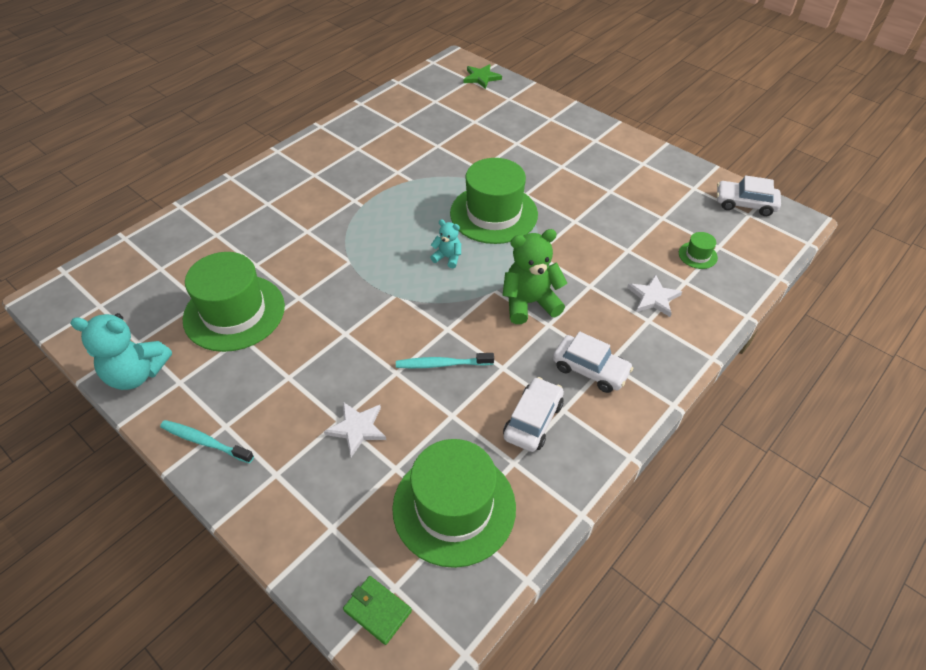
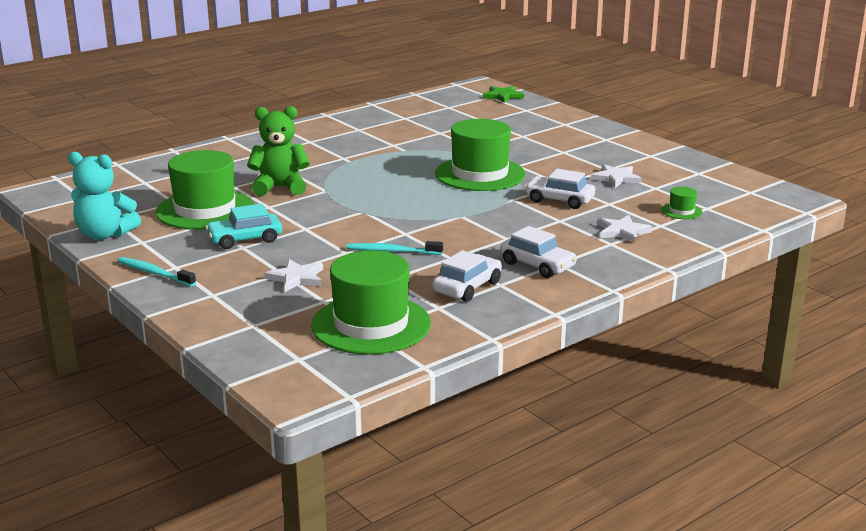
camera: 10 degrees right, 25 degrees down
(287, 363) = (245, 239): none -> turquoise car
(377, 610) = (278, 368): green wallet -> none
(448, 257) = (422, 195): turquoise teddy bear -> none
(529, 303) = (493, 225): green teddy bear -> green teddy bear (280, 187)
(622, 206) = (616, 178): none -> white star
(745, 204) = (748, 185): white car -> white car (559, 200)

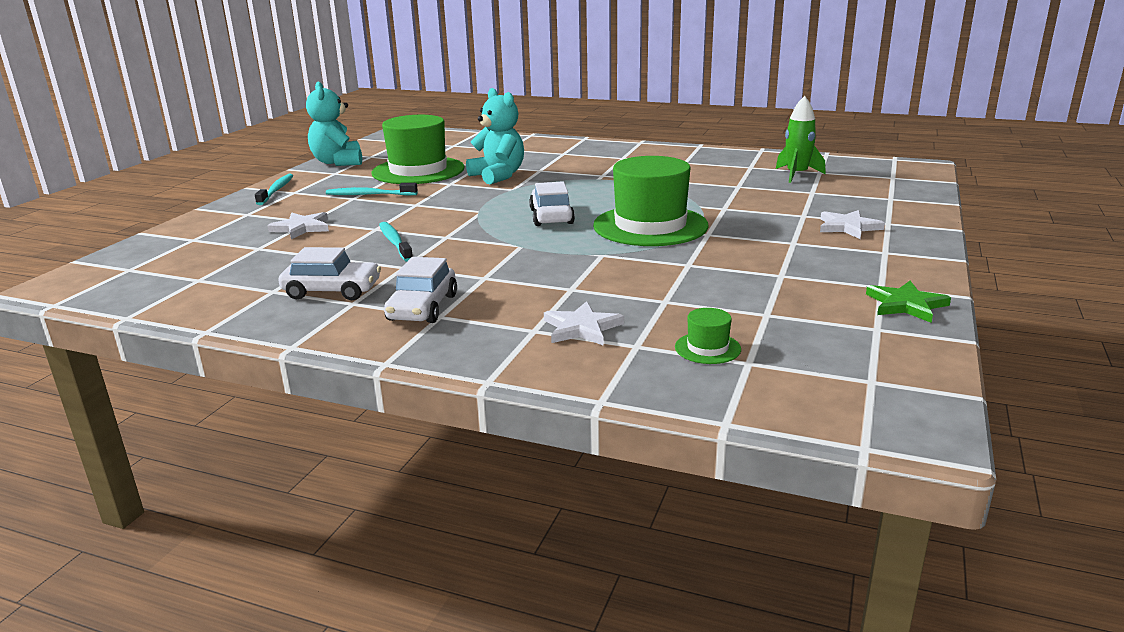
camera: 60 degrees right, 0 degrees up
(245, 239) = (369, 195): turquoise car -> turquoise toothbrush
(280, 187) = (498, 176): green teddy bear -> turquoise teddy bear
(371, 324) = (214, 275): green hat -> none
(444, 113) = (797, 175): none -> green rocket
(503, 96) = (908, 181): green star -> green star (906, 305)
(559, 200) = (633, 275): white car -> white car (551, 216)
(616, 178) = (758, 286): white star -> white star (848, 227)

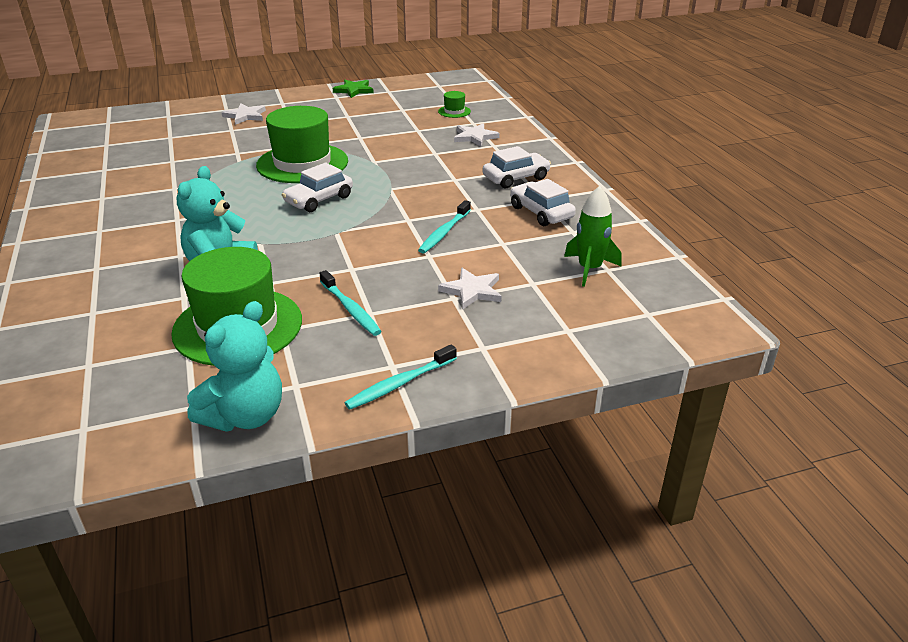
camera: 130 degrees left, 10 degrees up
(797, 175) = (121, 149): green rocket -> green rocket (589, 269)

